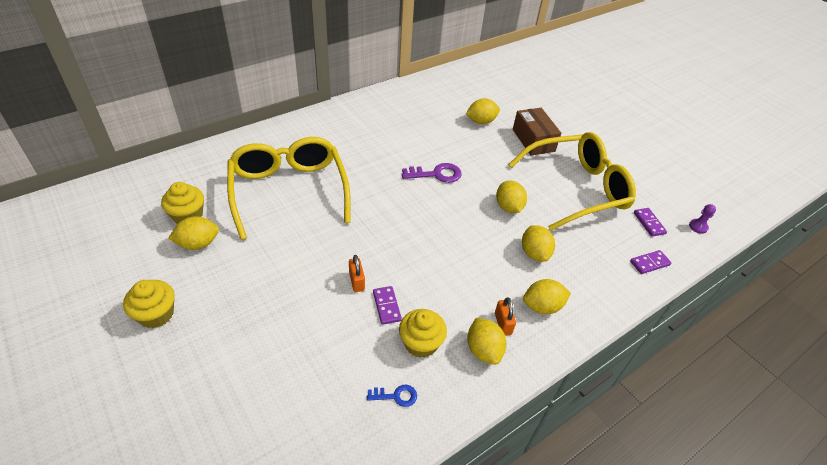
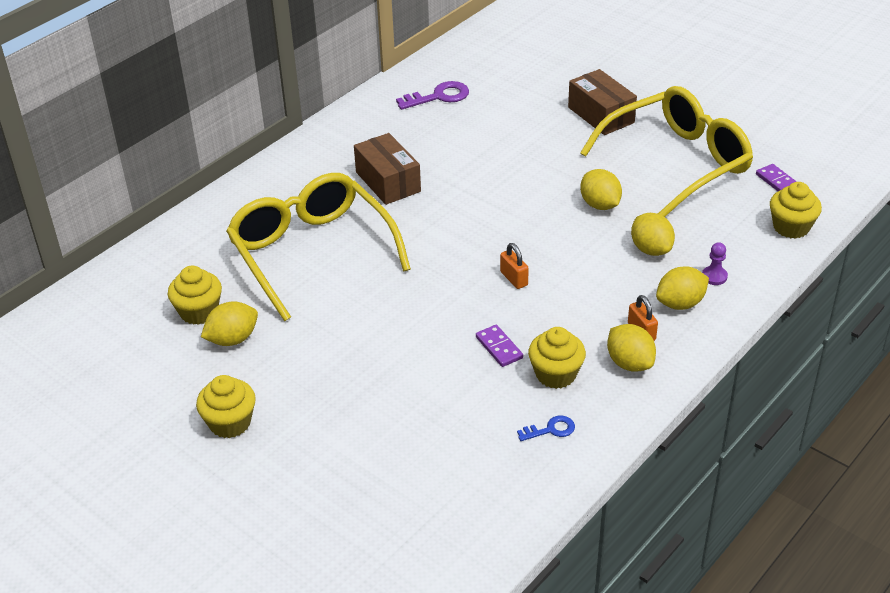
camera: 10 degrees left, 5 degrees down
(356, 281) = (450, 331): orange padlock -> orange padlock (514, 279)
(366, 152) = (388, 182): none -> brown box
(436, 174) = (492, 187): purple key -> purple key (438, 97)
(481, 121) = (522, 106): yellow lemon -> none
(649, 263) = (791, 227): purple domino -> yellow cupcake
(698, 227) = (838, 172): purple pawn -> purple pawn (714, 276)

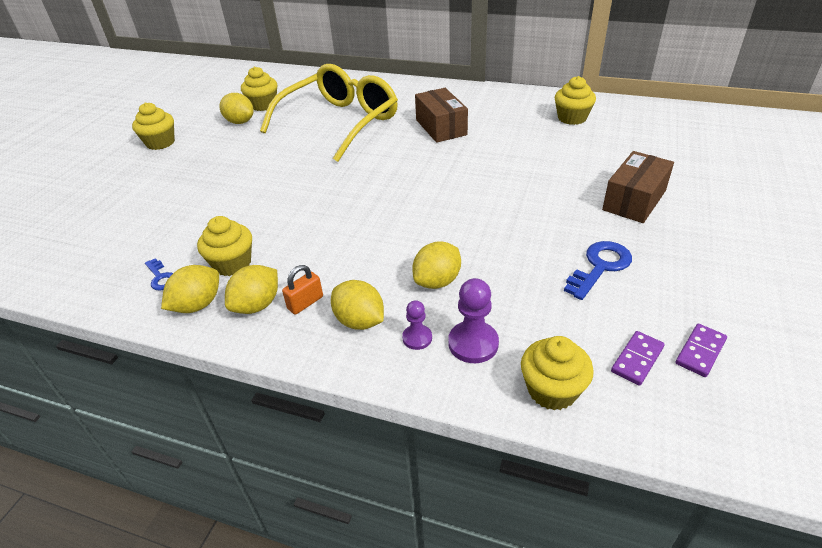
camera: 70 degrees right, 0 degrees up
(388, 182) = (441, 127): brown box -> brown box turned 60 degrees counterclockwise
(438, 97) = (572, 118): purple key -> yellow cupcake
(499, 347) = (259, 226): purple domino -> purple domino (700, 352)
(514, 279) = (351, 211): orange padlock -> none
(600, 205) = (487, 233): yellow lemon -> yellow lemon (198, 305)
(676, 163) = (600, 267): yellow glasses -> blue key
(732, 250) = (473, 343): none -> purple pawn

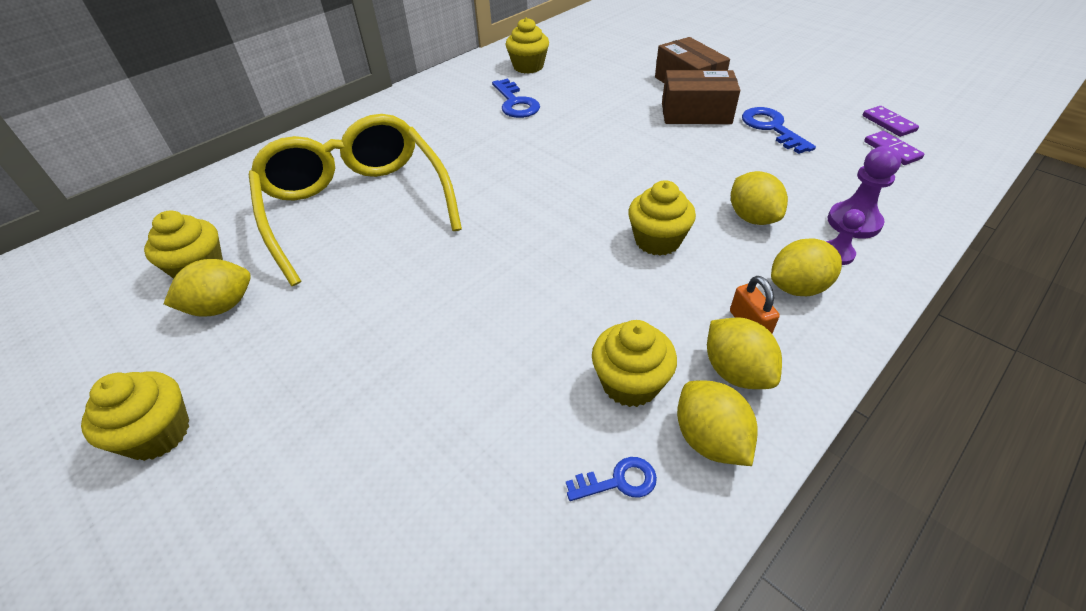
camera: 65 degrees left, 5 degrees up
(441, 127) = (460, 137): brown box -> brown box (696, 113)
(508, 131) = (515, 103): none -> blue key
(552, 390) = (921, 198): yellow cupcake -> yellow cupcake (657, 240)

